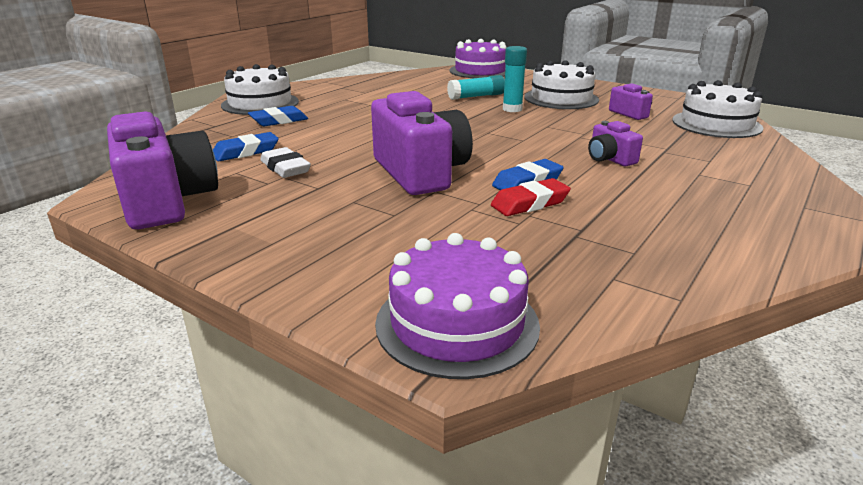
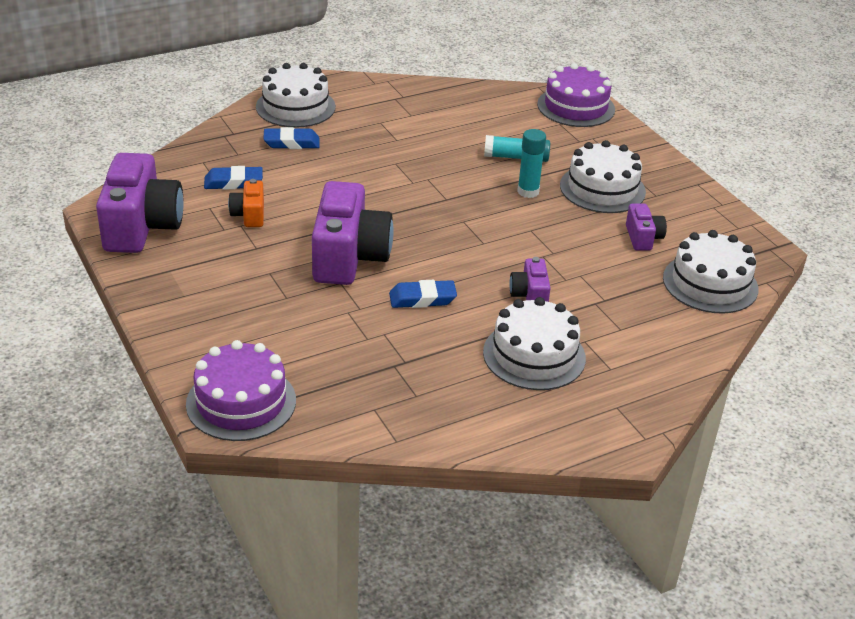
camera: 25 degrees right, 10 degrees up
(285, 168) = (249, 215): white eraser -> orange camera
(530, 203) = (397, 322): red eraser -> none
(680, 193) = (534, 355): none -> white cake

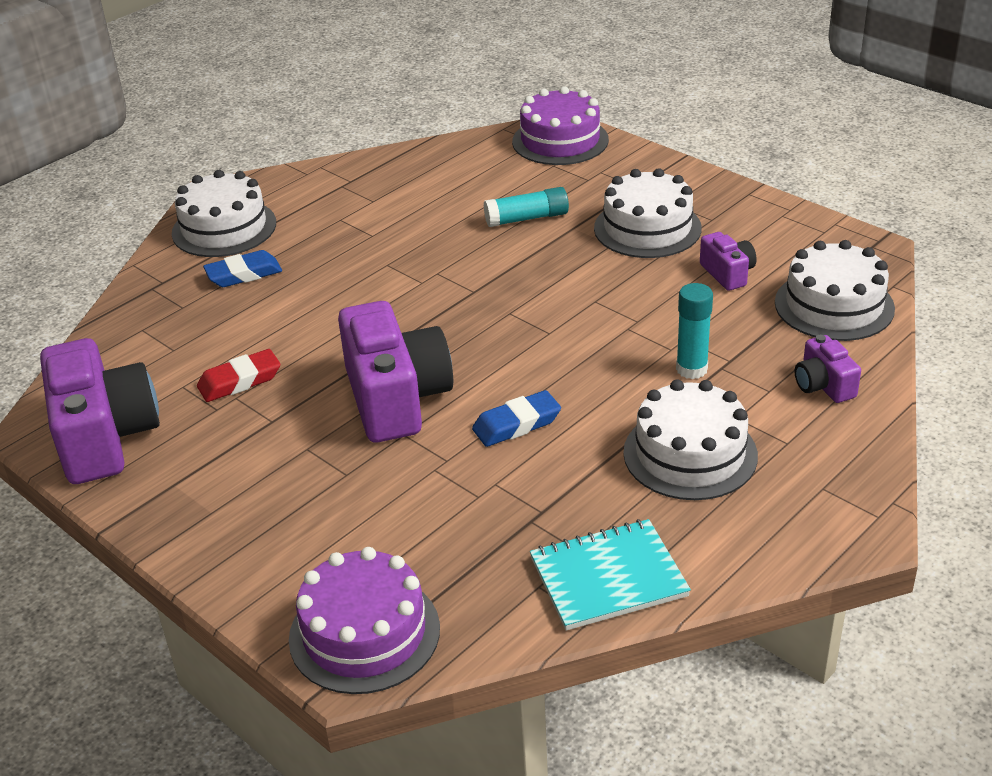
camera: 15 degrees left, 0 degrees up
(233, 182) = (196, 345): blue eraser -> none
(249, 215) = (240, 381): orange camera -> red eraser
(425, 418) = (608, 577): none -> turquoise notebook
(528, 191) = (564, 255): turquoise glue stick -> turquoise glue stick (691, 369)
(529, 295) = (641, 381): purple camera -> purple camera (823, 385)

